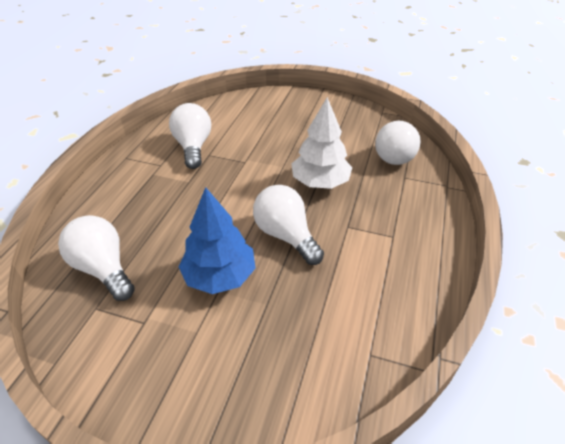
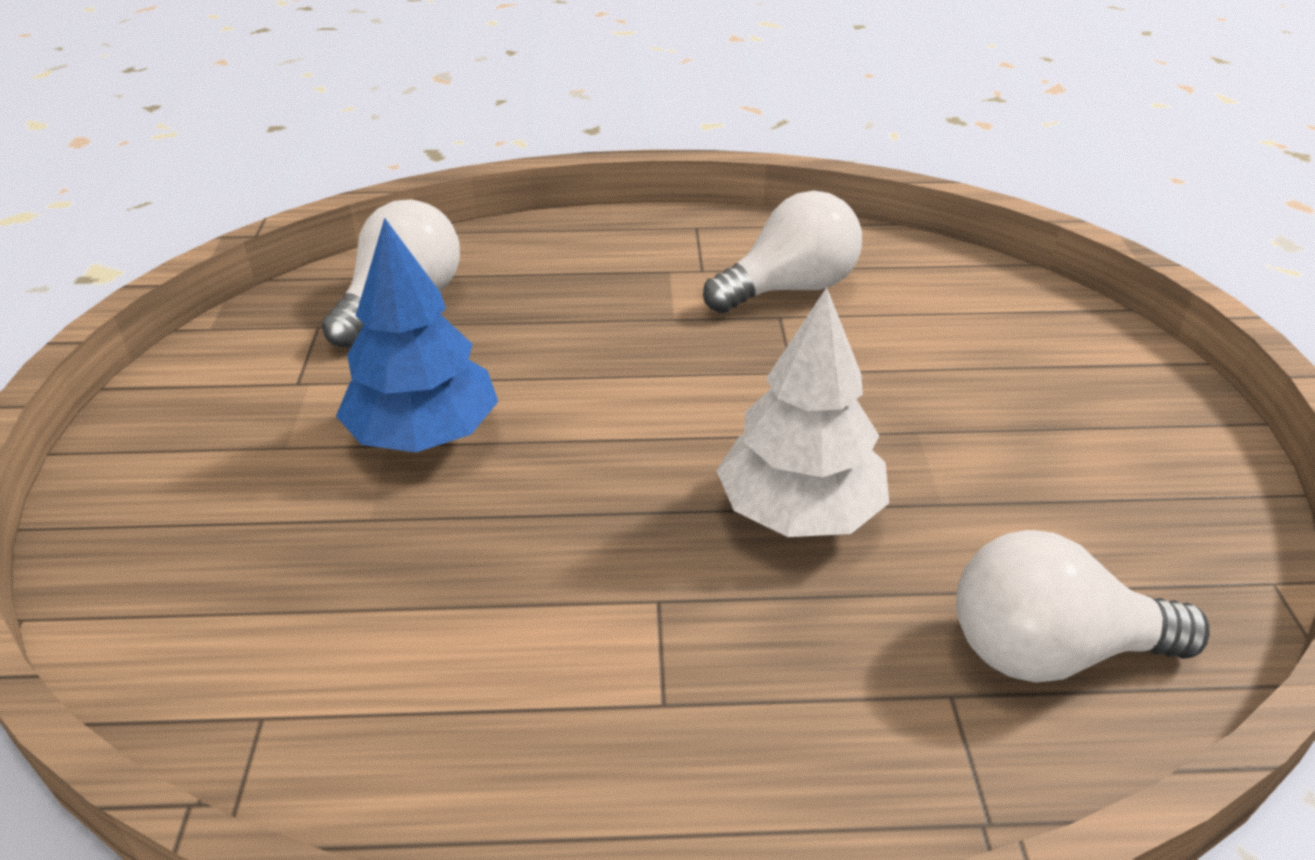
camera: 70 degrees right, 5 degrees down
(286, 235) = (575, 497): white light bulb -> none

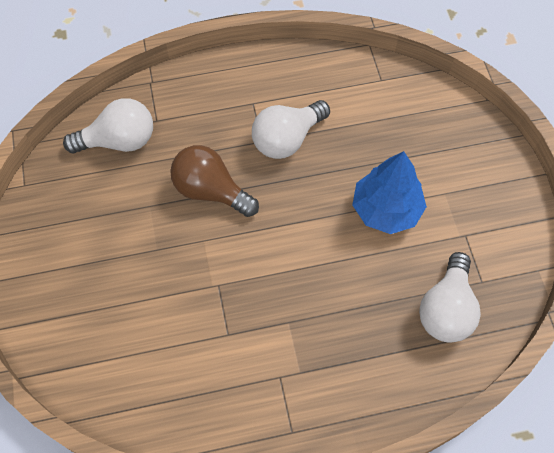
camera: 170 degrees right, 25 degrees up
(789, 289) = (223, 363): white light bulb -> white light bulb (287, 139)
(799, 512) = (211, 191): white tree -> brown light bulb

